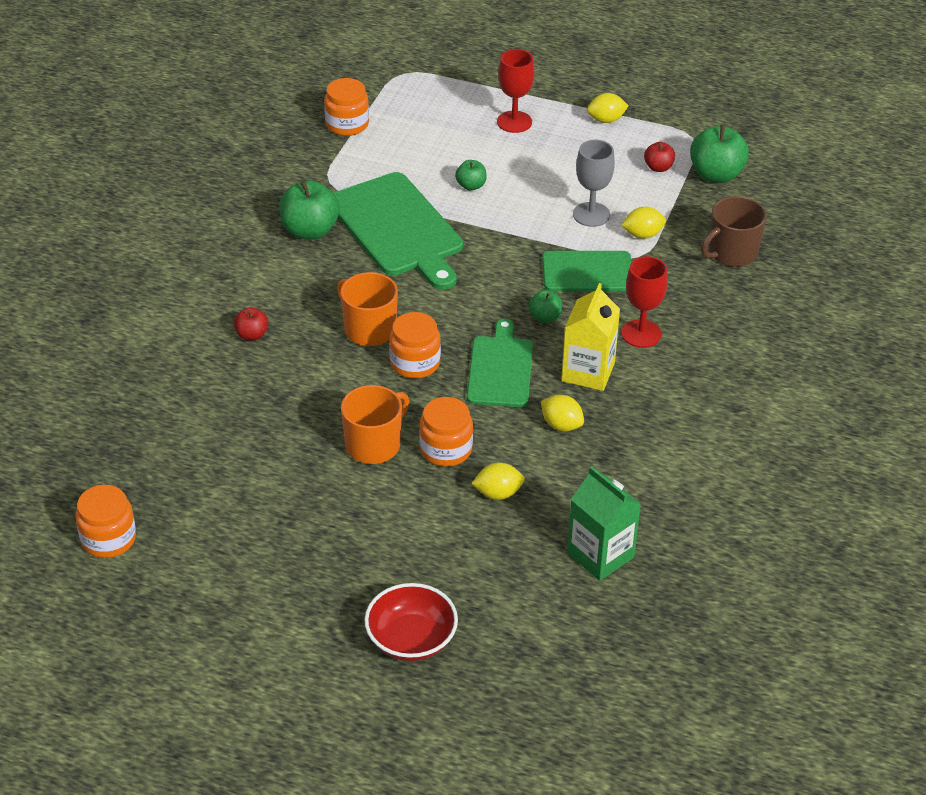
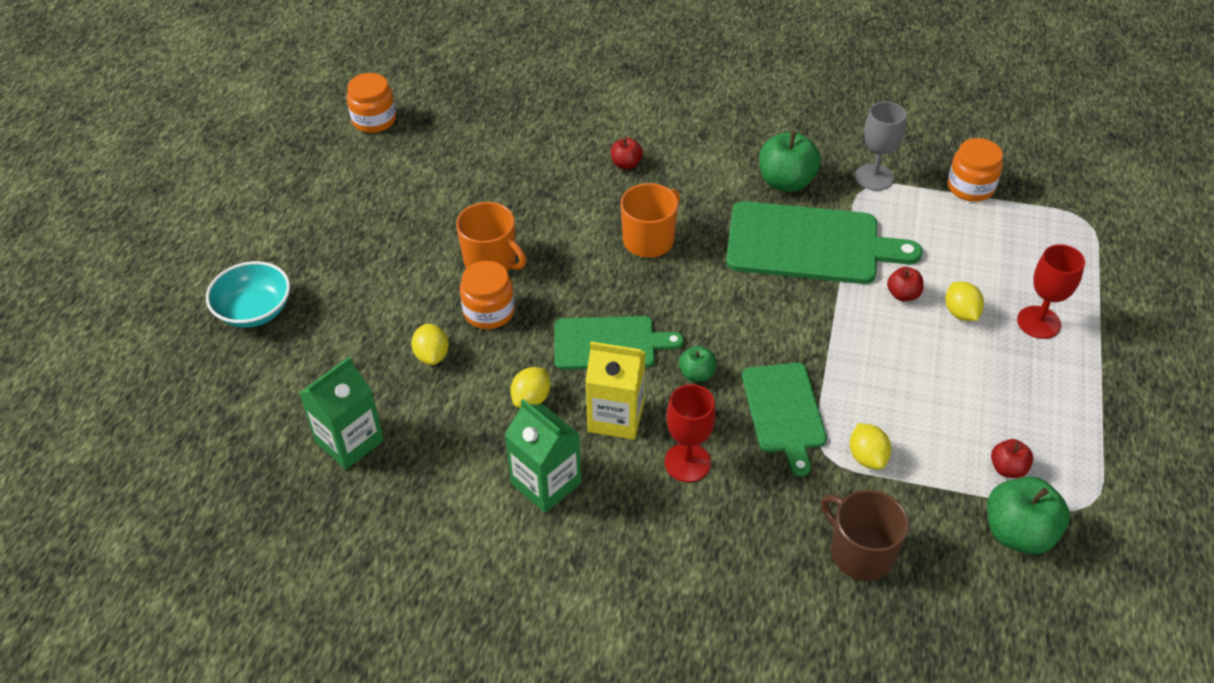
camera: 85 degrees right, 5 degrees up
(398, 228) = (809, 244): green cutting board -> green cutting board turned 135 degrees counterclockwise
(411, 639) = (254, 310): red bowl -> turquoise bowl
(415, 363) = (607, 278): orange jar -> none
(471, 186) = (903, 295): green apple -> red apple
(591, 214) = (888, 405): grey goblet -> grey goblet (874, 177)
(606, 120) = (1084, 410): yellow lemon -> yellow lemon (960, 313)
(657, 421) = (546, 483): none -> green carton

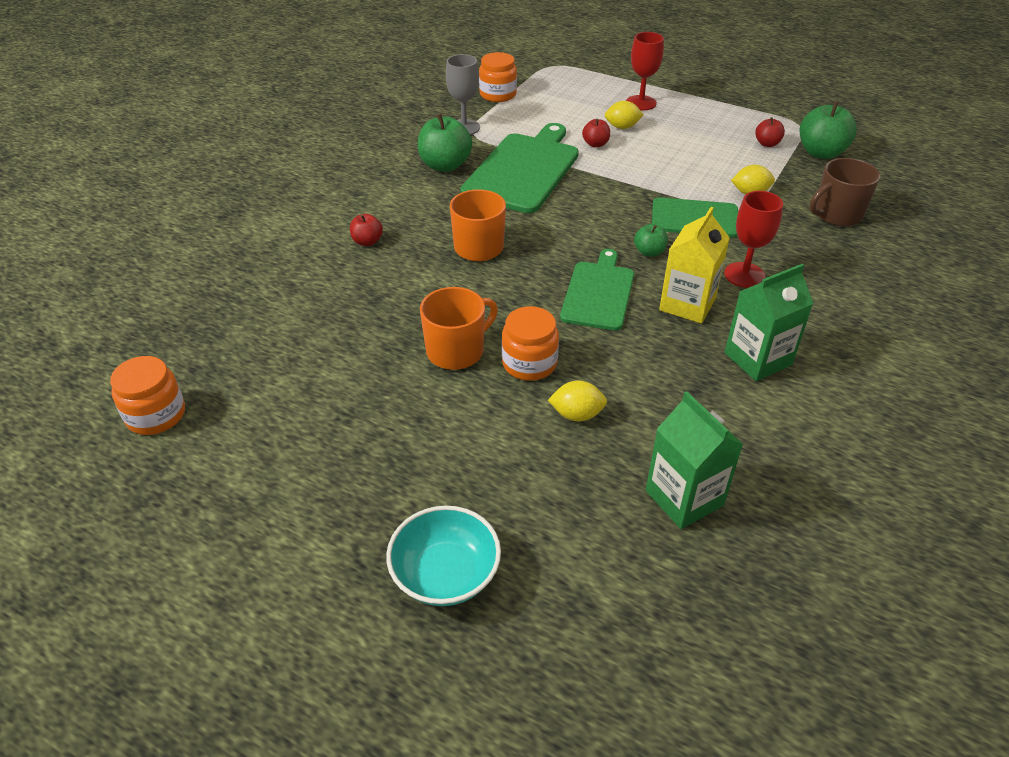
camera: 75 degrees left, 5 degrees down
(531, 399) = (654, 352): yellow lemon -> none

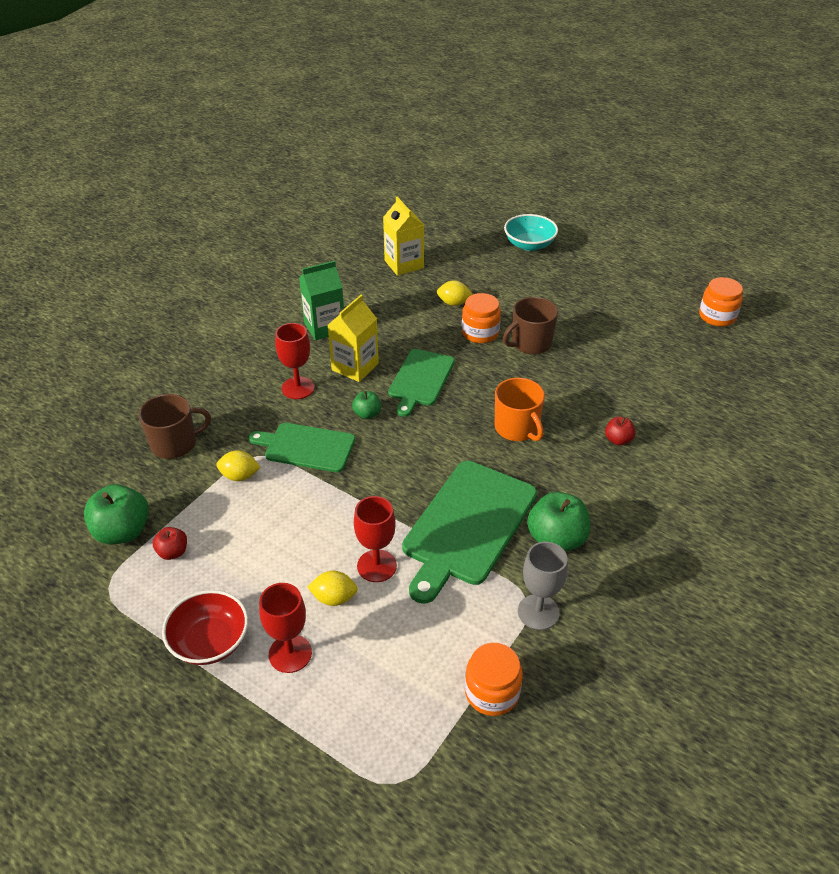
camera: 175 degrees left, 0 degrees up
(456, 351) = (530, 343): orange mug -> brown mug
(595, 144) = (376, 566): red apple -> red goblet
(684, 498) = (404, 264): green carton -> yellow carton
(700, 105) = (210, 641): none -> red bowl

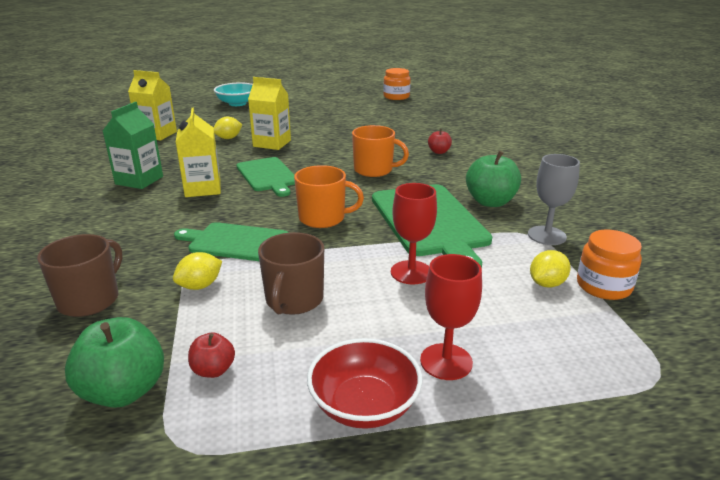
camera: 45 degrees left, 15 degrees down
(298, 388) = (170, 217): red goblet -> none
(306, 447) = (235, 242): green cutting board -> green cutting board turned 45 degrees clockwise
(334, 598) = (415, 307): yellow lemon -> yellow lemon (547, 284)
(367, 414) = (256, 205): green apple -> none
(394, 463) = (323, 218): none -> orange mug
(480, 333) = (272, 143): orange jar -> yellow carton
(530, 343) = (314, 137): brown mug -> brown mug (294, 300)

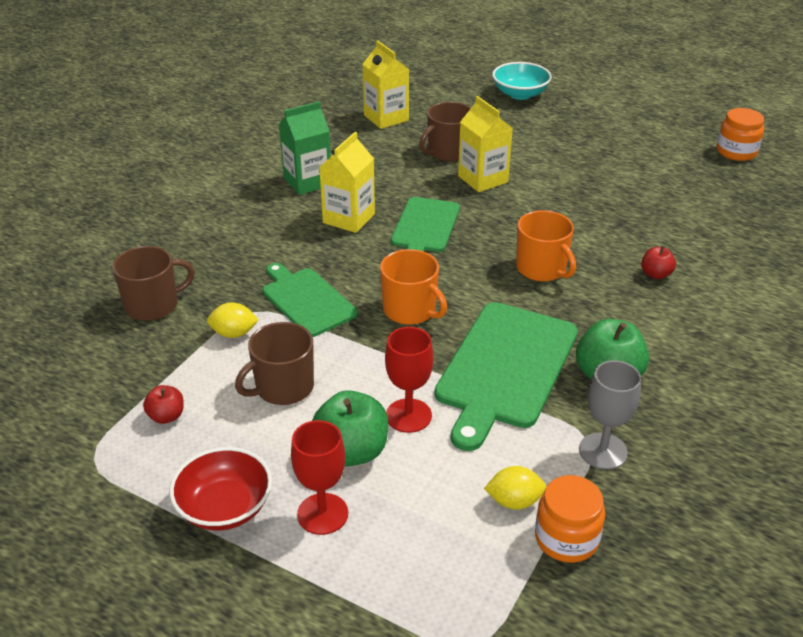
camera: 40 degrees right, 10 degrees up
(124, 391) = (103, 399): green apple -> green apple (351, 451)
(228, 138) = (448, 152): yellow lemon -> brown mug

